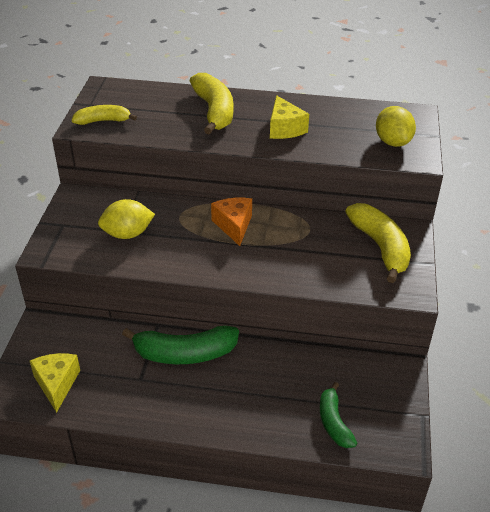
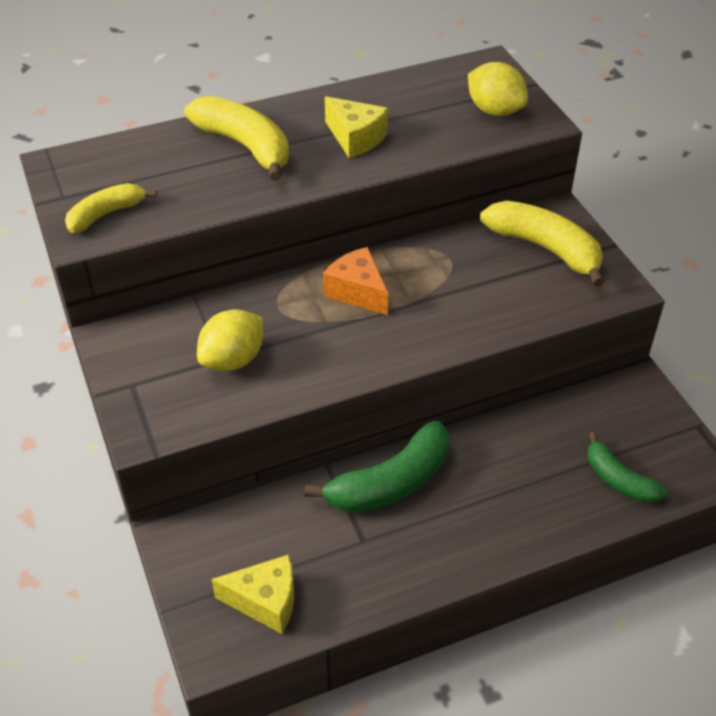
camera: 30 degrees left, 5 degrees up
(56, 384) = (265, 601): yellow cheese -> yellow cheese turned 135 degrees clockwise

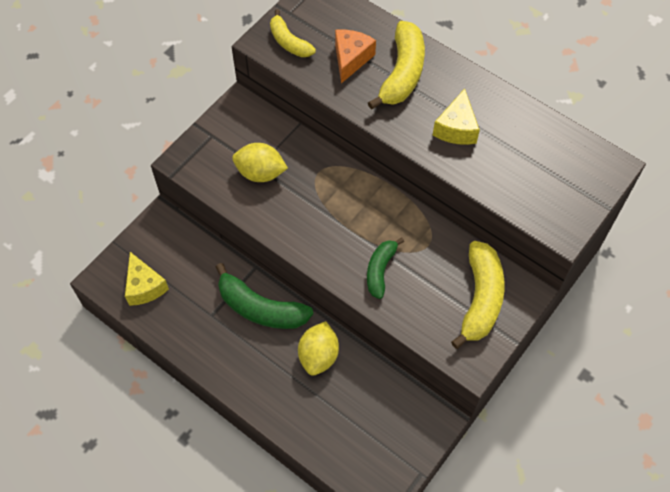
camera: 60 degrees right, 15 degrees up
(106, 214) = (289, 42): yellow banana -> yellow banana turned 150 degrees counterclockwise
(357, 292) = (360, 207): orange cheese -> orange cheese (351, 59)
(495, 110) = (553, 196): yellow lemon -> yellow lemon (318, 355)
(618, 480) = (341, 439): green banana -> green banana (380, 270)

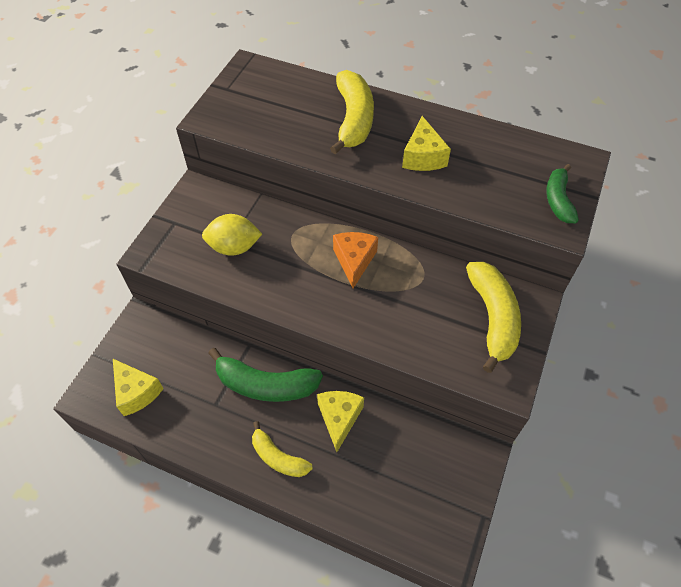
camera: 15 degrees left, 5 degrees down
(289, 42) = (233, 113): yellow banana -> yellow banana (278, 457)
(318, 355) = (339, 418): yellow lemon -> yellow cheese
(351, 59) = (299, 117): orange cheese -> orange cheese (354, 261)
(380, 270) = (384, 313): green banana -> green banana (558, 200)

